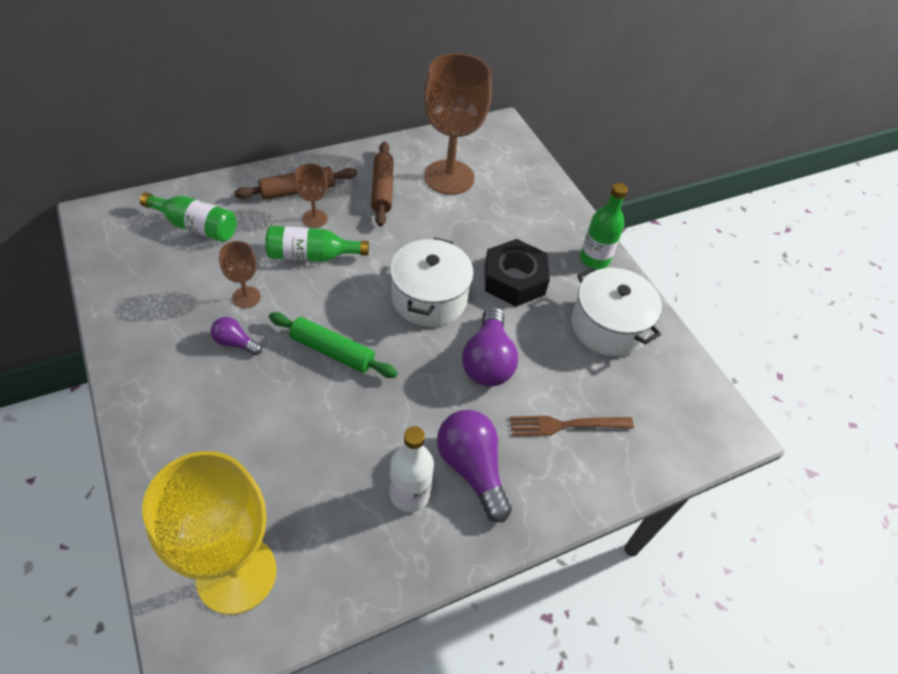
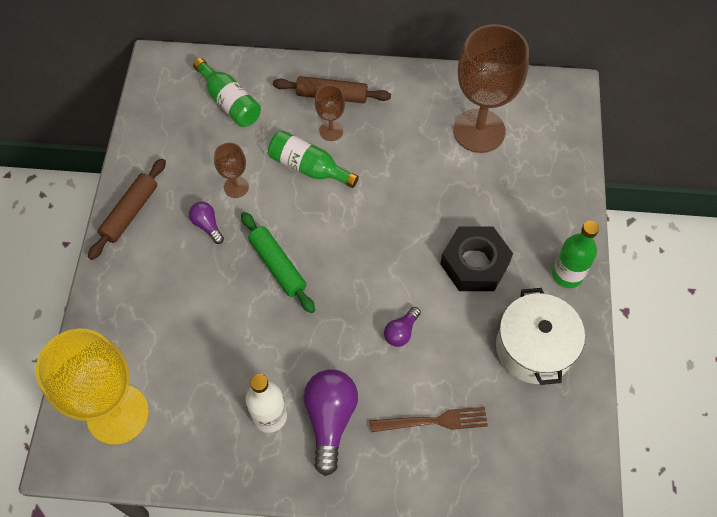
camera: 35 degrees right, 10 degrees up
(382, 189) = (408, 121): brown rolling pin -> brown rolling pin (130, 213)
(429, 298) = (386, 250): white pot -> none
(488, 361) = (401, 332): purple light bulb -> purple light bulb, size x0.53
(566, 425) = (433, 421): brown fork -> brown fork turned 150 degrees clockwise

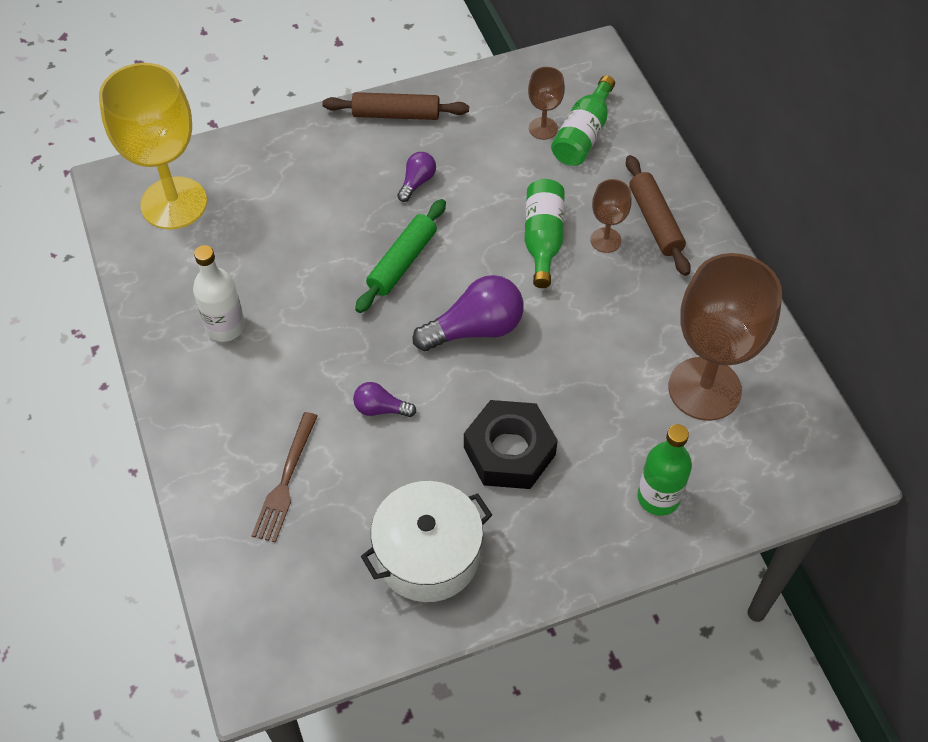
camera: 65 degrees right, 5 degrees down
(236, 187) = (478, 186): brown goblet -> brown goblet (543, 128)
(330, 419) = (245, 382): purple light bulb -> purple light bulb (475, 329)
(433, 421) = (285, 480): brown fork -> brown fork turned 45 degrees clockwise
(567, 275) = (550, 560): green bottle -> green bottle (658, 497)

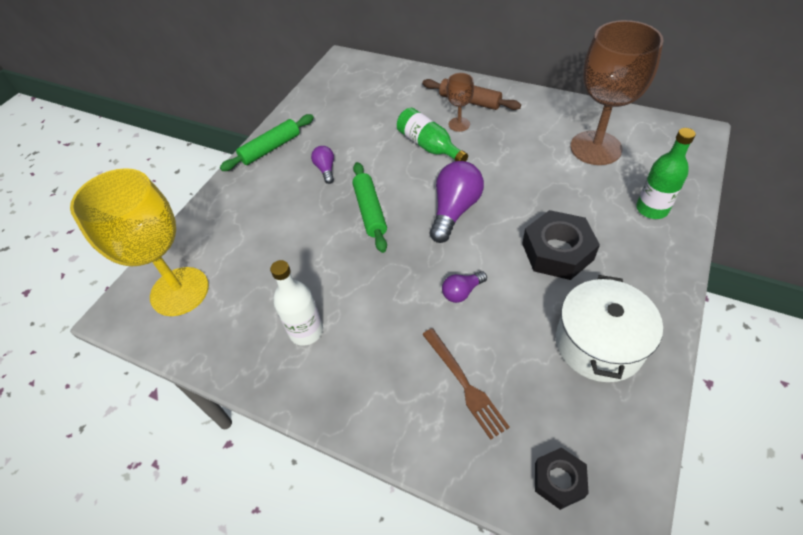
camera: 40 degrees left, 5 degrees down
(260, 609) = (559, 480): none -> black nut
(396, 114) = (271, 148): brown rolling pin -> green rolling pin
(543, 128) = (360, 102): brown goblet -> none
(583, 135) = (384, 92): green bottle -> none

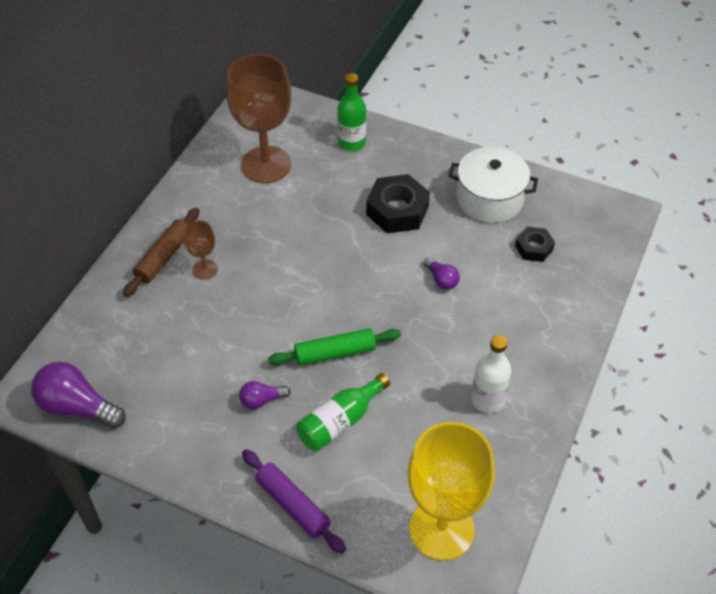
camera: 95 degrees left, 0 degrees up
(229, 195) = (293, 505): none -> purple rolling pin
(271, 148) = (211, 467): green rolling pin -> none
(429, 146) = (238, 298): green bottle -> green bottle (340, 421)
(454, 210) = (340, 280): purple light bulb -> purple light bulb (77, 407)
(464, 384) = (531, 283): brown fork -> none
(559, 480) = (598, 236): black nut -> black nut (534, 248)

